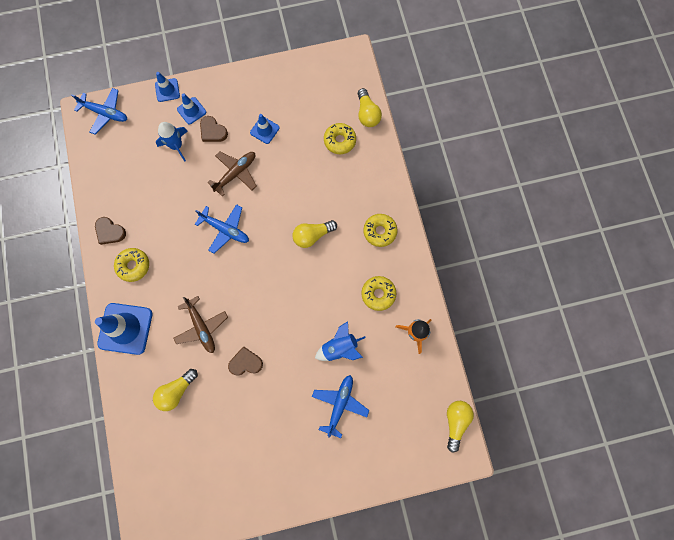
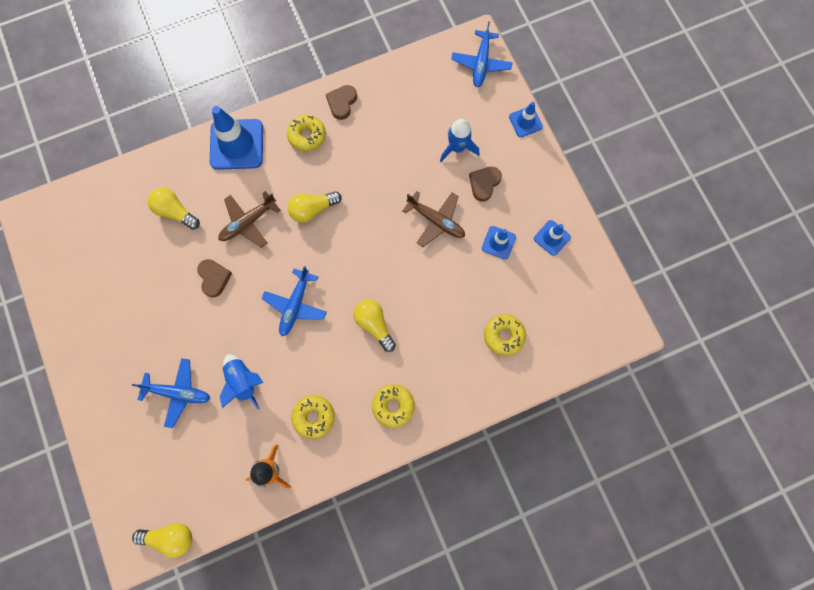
camera: 80 degrees right, 0 degrees up
(191, 111) = (505, 154): blue traffic cone -> blue traffic cone (552, 238)
(225, 230) = (365, 224): blue plane -> blue plane (295, 305)
(367, 114) = (548, 364): yellow light bulb -> yellow light bulb (313, 209)

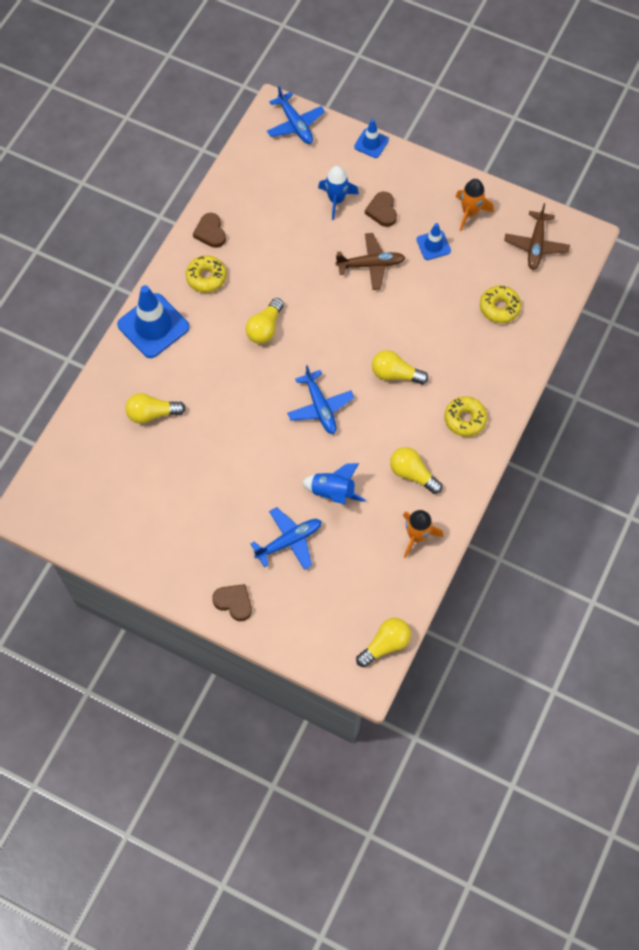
camera: 40 degrees left, 10 degrees down
(214, 278) = (234, 437): brown heart -> brown heart (234, 602)
(248, 222) = (221, 376): brown plane -> brown plane (536, 245)
(314, 417) = (412, 474): yellow donut -> yellow light bulb
(552, 238) = (470, 212): blue traffic cone -> orange rocket

